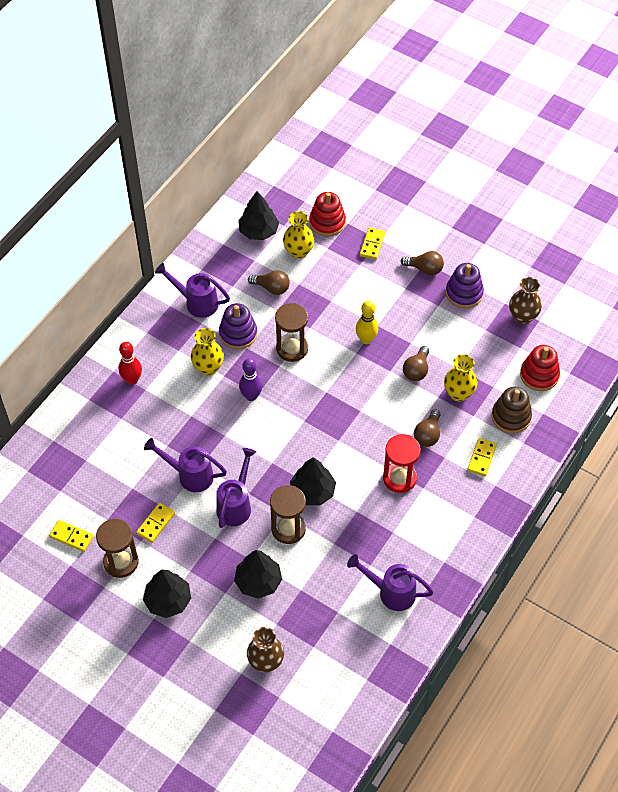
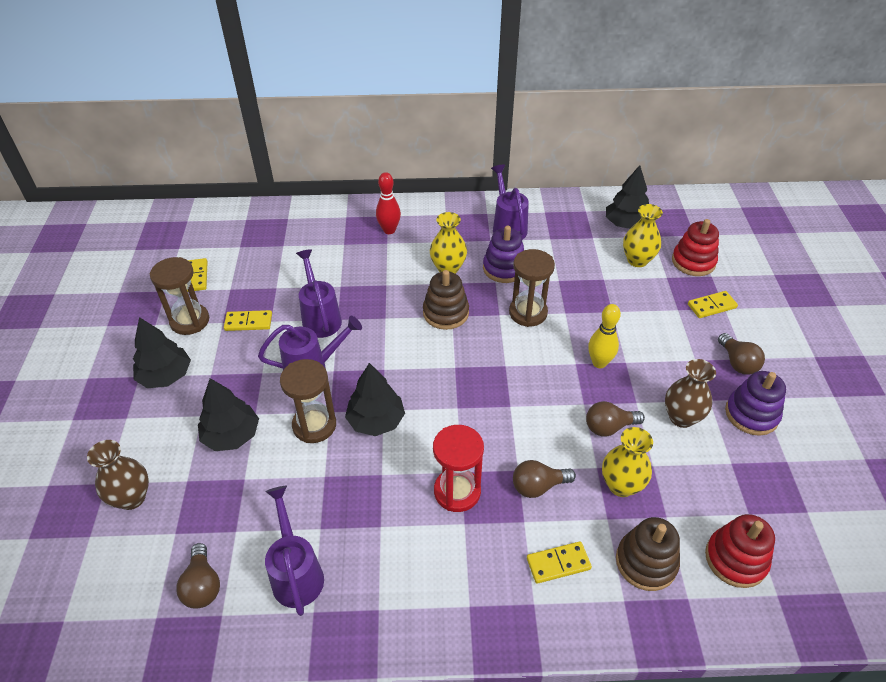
camera: 55 degrees right, 10 degrees down
(251, 396) = (446, 313): purple bowling pin -> brown stacking toy
(271, 288) = (577, 264): brown light bulb -> brown light bulb (202, 585)
(522, 317) = (791, 491): brown vase -> brown vase (681, 417)

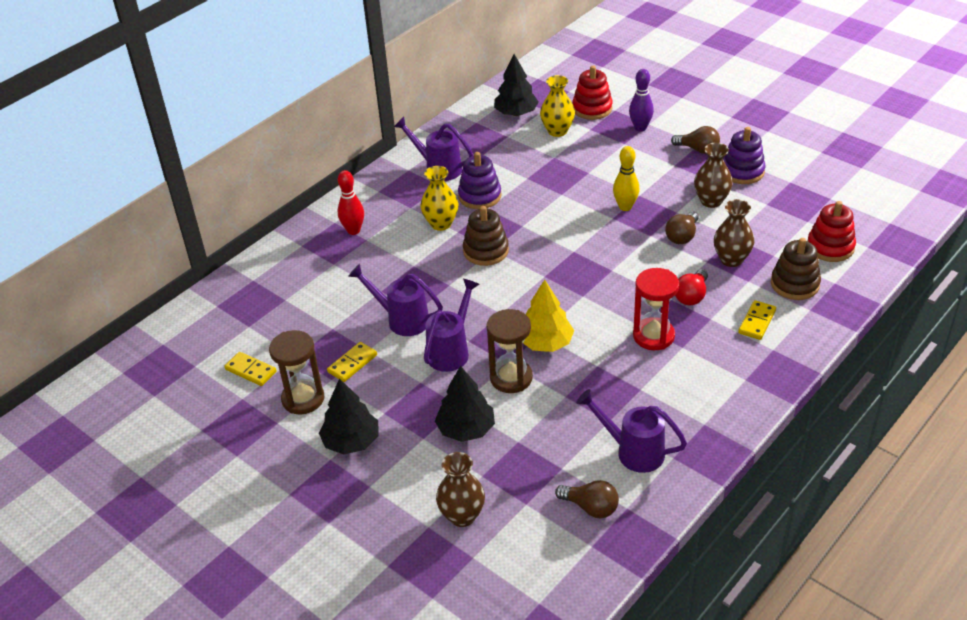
camera: 45 degrees left, 5 degrees down
(376, 421) = (545, 343): black tree -> yellow tree
(528, 313) = (539, 211): brown hourglass -> none
(538, 486) = (691, 296): brown light bulb -> red light bulb
(621, 485) = (731, 259): yellow vase -> brown vase
(711, 306) = (640, 128): yellow domino -> purple bowling pin

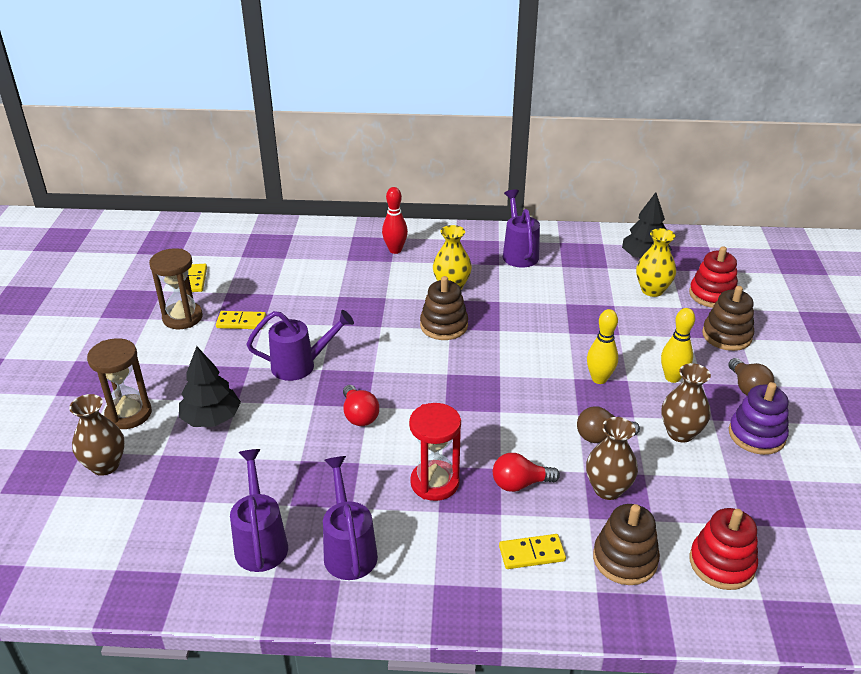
camera: 50 degrees right, 5 degrees down
(351, 441) = (152, 363): black tree -> none
(402, 320) = (314, 322): purple watering can -> purple watering can (349, 549)
(479, 196) = (510, 290): purple stacking toy -> none
(511, 378) = (296, 415): brown hourglass -> brown hourglass (128, 414)
(545, 343) = (359, 415): yellow tree -> red light bulb
(591, 507) = (165, 545): brown light bulb -> none
(640, 128) = (726, 336): purple bowling pin -> brown stacking toy
(656, 174) = (672, 377): none -> yellow bowling pin

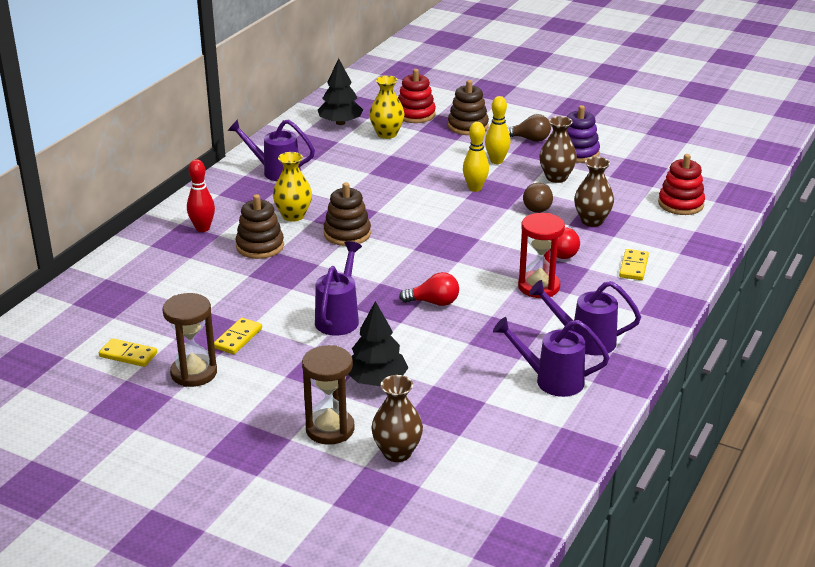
camera: 65 degrees left, 5 degrees down
(625, 559) = (658, 235): brown stacking toy -> brown stacking toy (260, 246)

